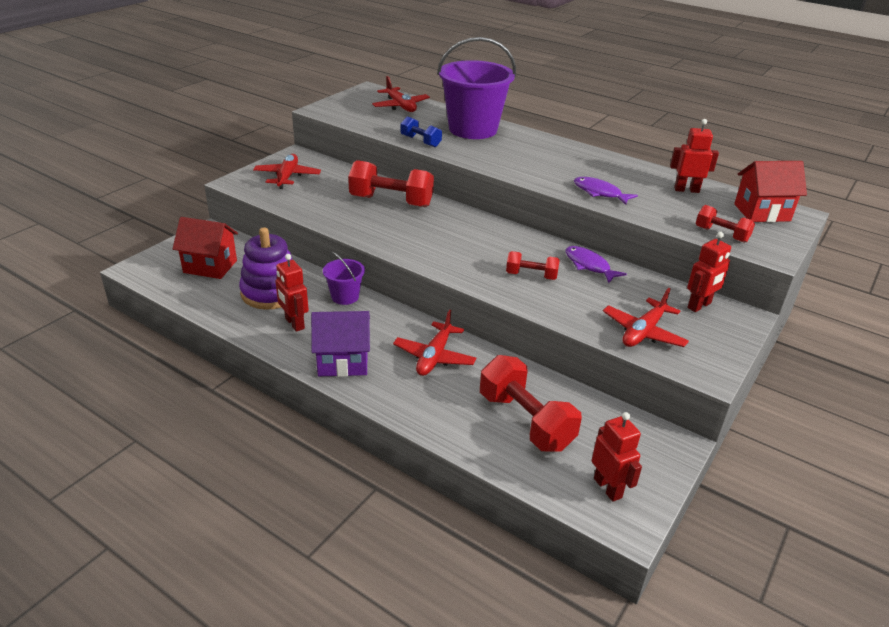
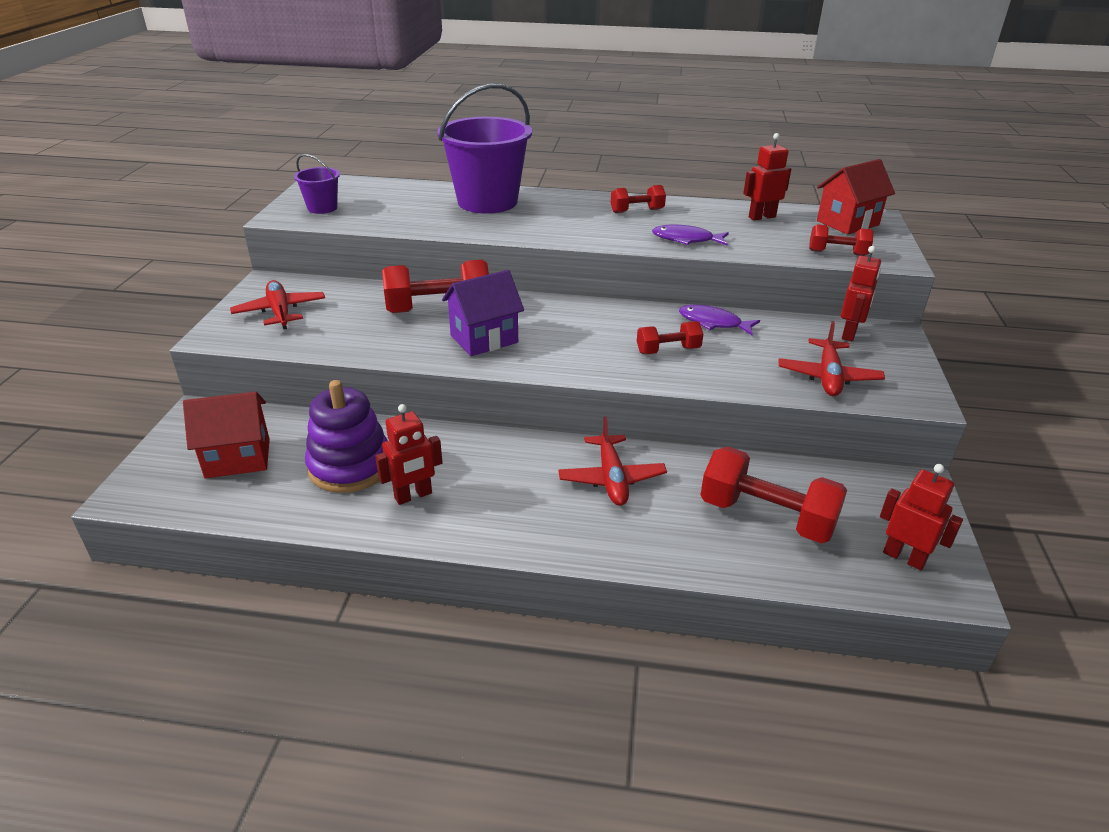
camera: 25 degrees left, 0 degrees up
(294, 324) = (413, 496): red robot -> red robot turned 60 degrees counterclockwise
(343, 362) = (513, 522): purple house -> purple house (484, 339)
(345, 296) = (448, 441): purple bucket -> purple bucket (322, 208)
(400, 106) = (378, 193): red plane -> none
(420, 141) = (442, 228): blue dumbbell -> none
(583, 161) = (637, 211): none -> red dumbbell

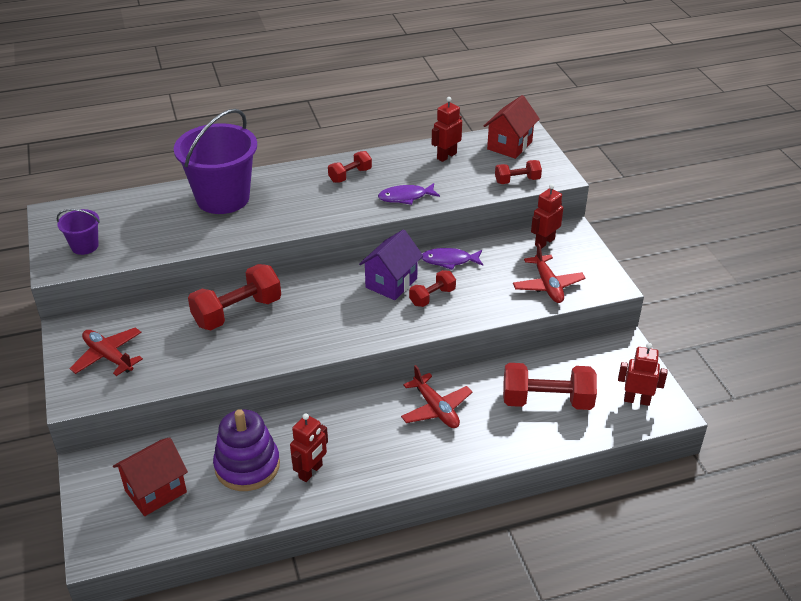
camera: 25 degrees left, 5 degrees up
(484, 339) = (294, 329): purple house -> purple house (391, 283)
(849, 334) = (544, 242): red robot -> red robot turned 135 degrees counterclockwise

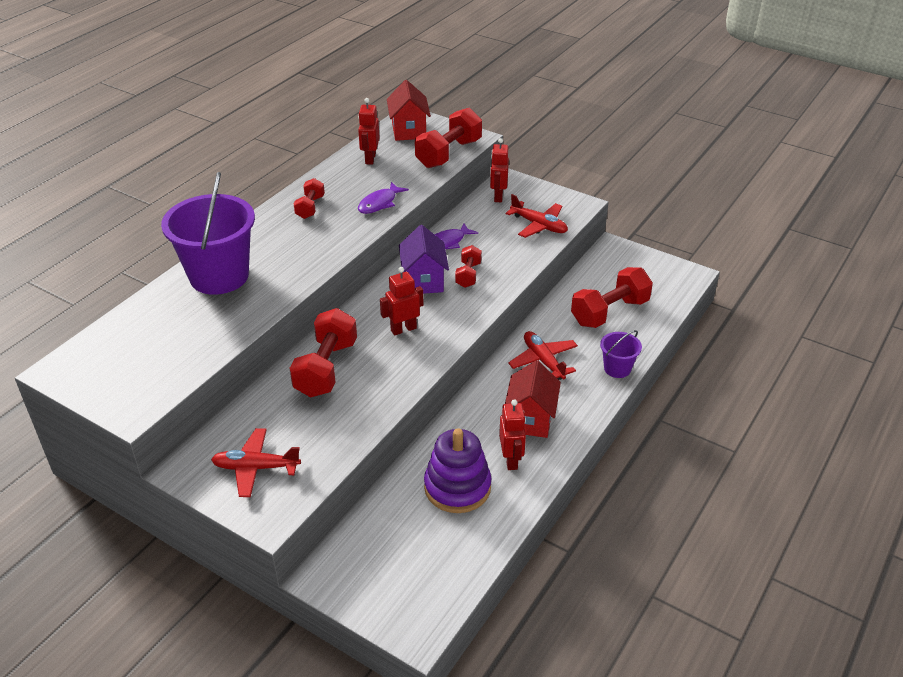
camera: 40 degrees left, 0 degrees up
(85, 246) = (136, 380): purple bucket -> purple bucket (617, 368)
(156, 491) = (408, 555): red house -> red house (530, 419)
(436, 408) = (543, 361): red plane -> red plane turned 135 degrees counterclockwise
(517, 181) = (449, 154): red dumbbell -> red dumbbell, size x1.80
(636, 400) = (663, 279): red robot -> red robot (403, 329)

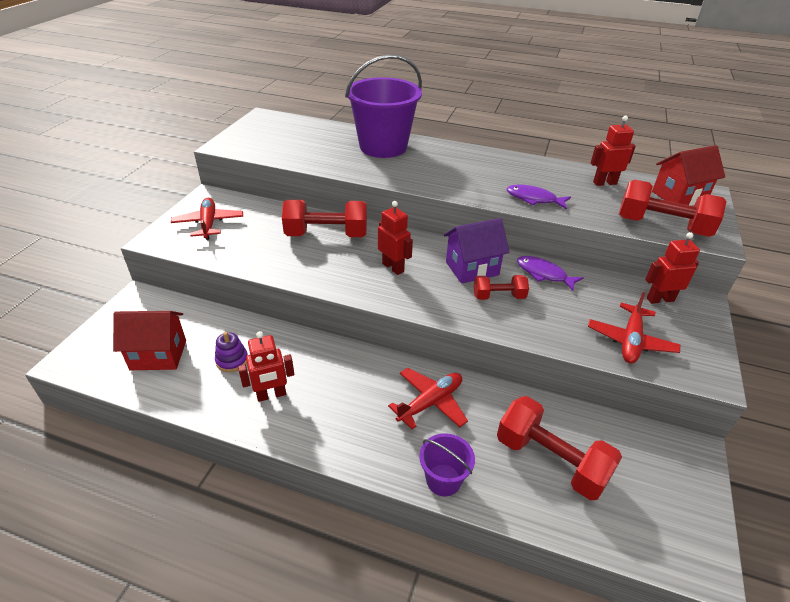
camera: 75 degrees right, 0 degrees up
(310, 207) = (500, 167): red dumbbell -> none
(457, 487) = (232, 360): purple stacking toy -> purple stacking toy, size x0.50
(530, 419) = (333, 403): red house -> red house (158, 355)

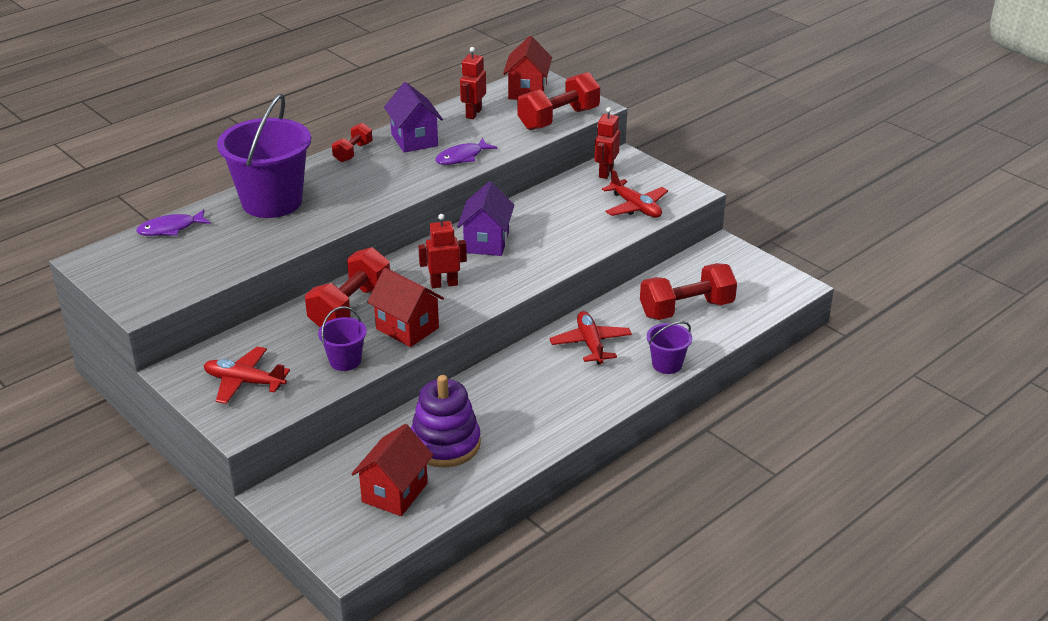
camera: 60 degrees left, 5 degrees down
(232, 360) = (445, 444): purple stacking toy -> purple stacking toy, size x2.02
(257, 256) = (345, 361): none -> purple bucket
(271, 395) = (511, 429): red robot -> none
(318, 270) = (407, 328): none -> red house
(499, 296) = (535, 244): red dumbbell -> red dumbbell (353, 152)
(529, 171) = (414, 140): none -> purple house
(544, 274) = (528, 210): purple fish -> purple fish (170, 229)

